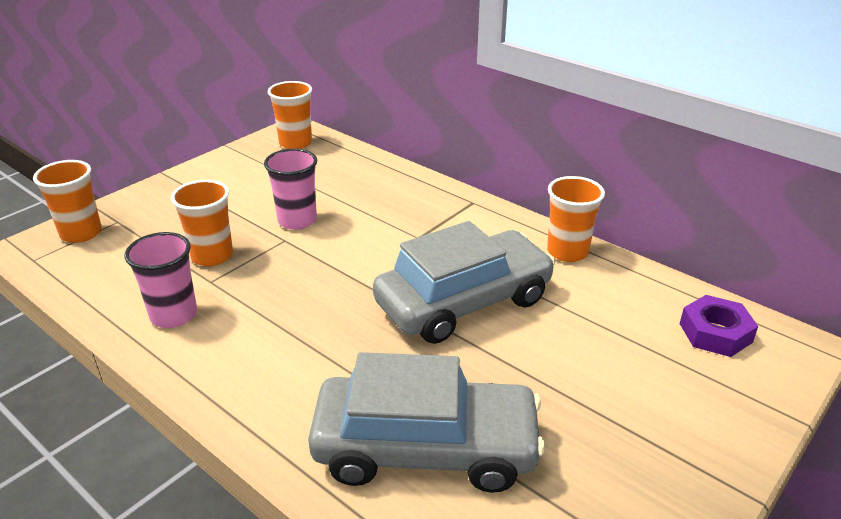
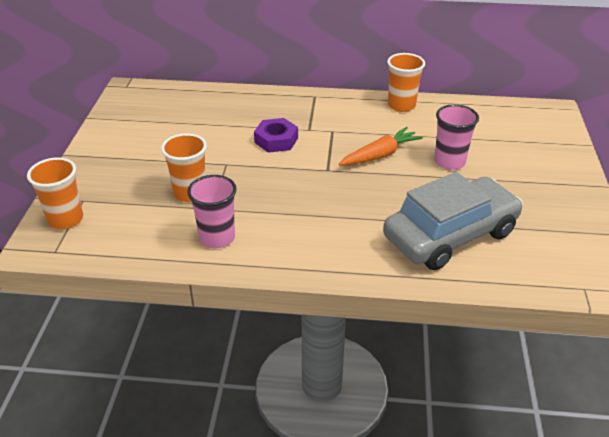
camera: 35 degrees left, 5 degrees up
(295, 143) = (142, 98): orange cup -> none
(297, 220) = (217, 149): pink cup -> pink cup (449, 162)
(464, 302) = (380, 155): grey car -> orange carrot
(715, 333) = (515, 119): purple nut -> purple nut (276, 140)

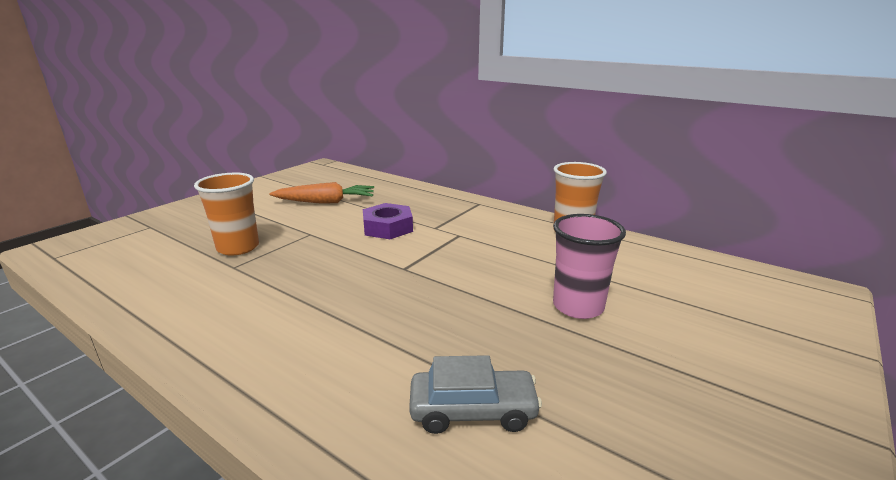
camera: 30 degrees right, 15 degrees down
(65, 219) = (111, 236): orange cup -> none
(217, 238) = (189, 296): pink cup -> none
(380, 155) = (486, 272): orange carrot -> orange carrot (325, 202)
(450, 235) = (473, 410): grey car -> grey car, size x0.48

